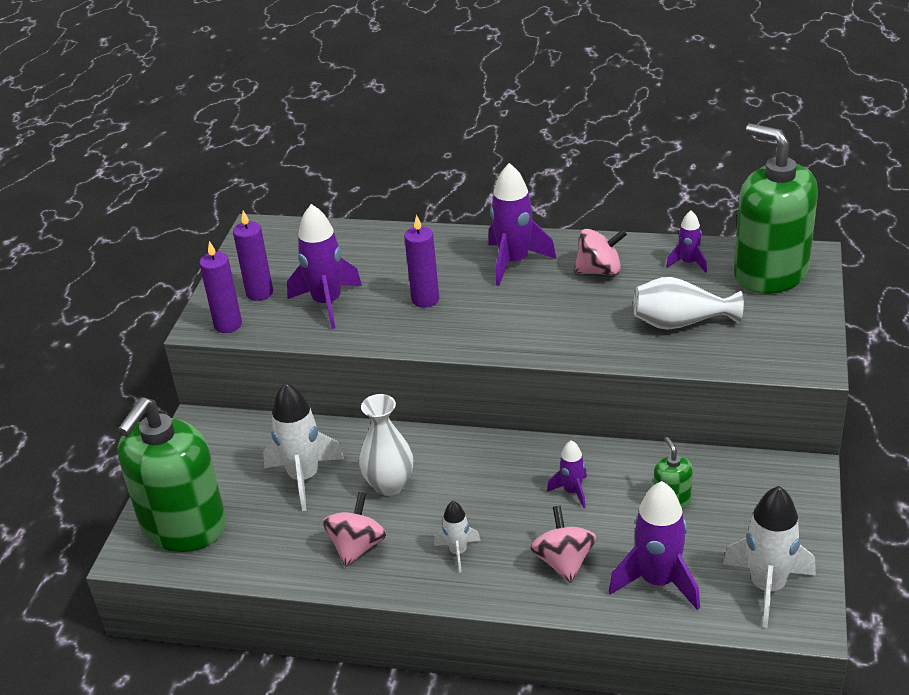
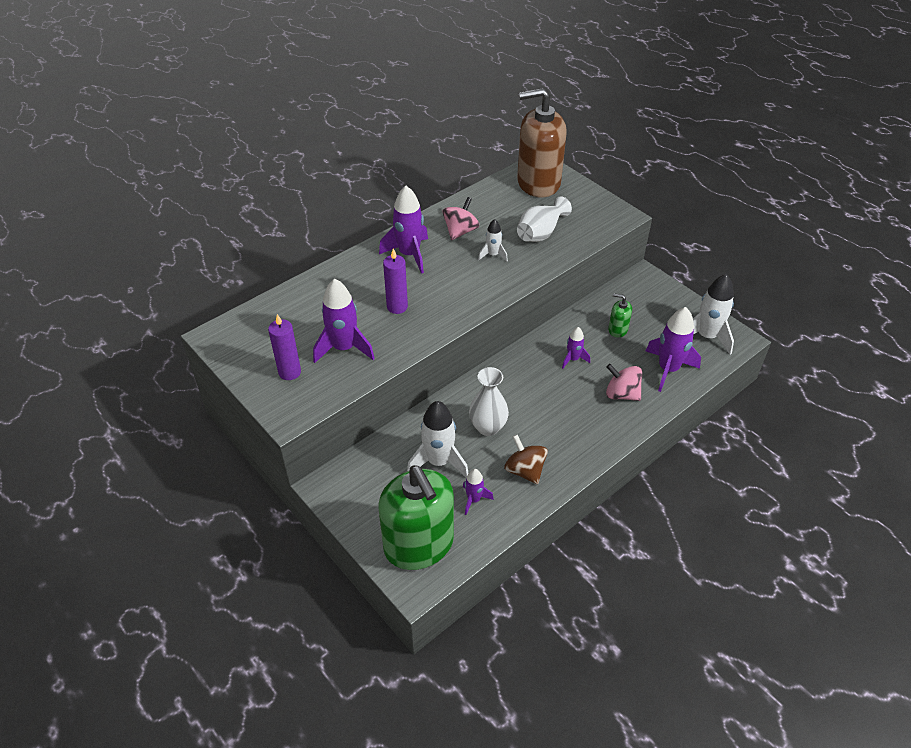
camera: 55 degrees left, 10 degrees up
(228, 325) = (304, 404): purple candle -> none
(357, 547) = (525, 470): pink spinning top -> brown spinning top
(458, 552) = (573, 430): white rocket -> white rocket (493, 255)
(688, 263) = (494, 200): purple rocket -> purple rocket (474, 500)
(770, 273) = (538, 183): green soap dispenser -> brown soap dispenser

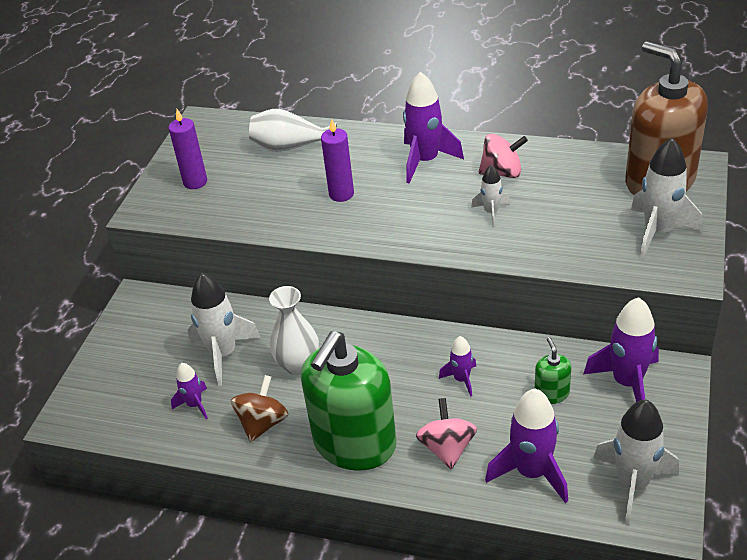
camera: 60 degrees right, 5 degrees down
(344, 348) = (254, 194): purple rocket -> purple rocket (627, 383)
(419, 545) = (113, 395): green soap dispenser -> green soap dispenser (354, 443)
(540, 233) = (571, 226): white vase -> white vase (290, 147)
(579, 207) = (658, 232): none -> white rocket

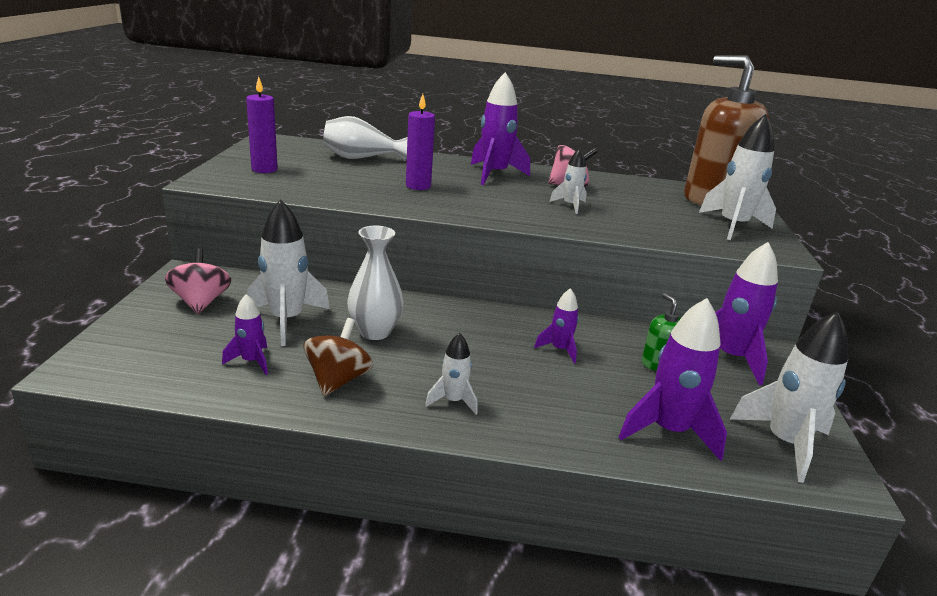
camera: 15 degrees left, 15 degrees down
(354, 443) = (453, 401): green soap dispenser -> white rocket
(447, 448) = (564, 407): pink spinning top -> pink spinning top (201, 302)

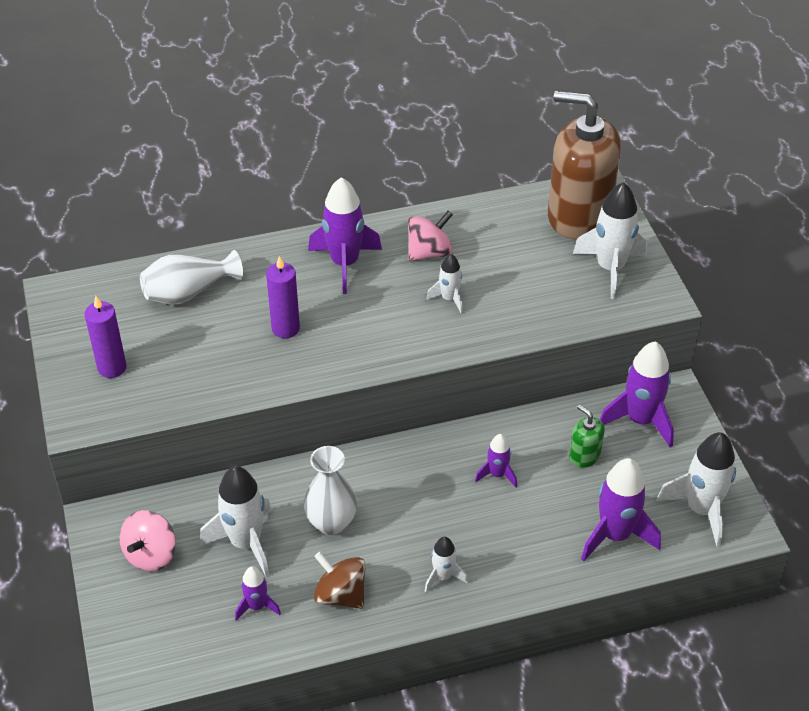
camera: 20 degrees left, 20 degrees up
(201, 302) = (151, 554): pink spinning top -> pink spinning top turned 120 degrees counterclockwise
(338, 380) = (340, 595): brown spinning top -> brown spinning top turned 45 degrees counterclockwise

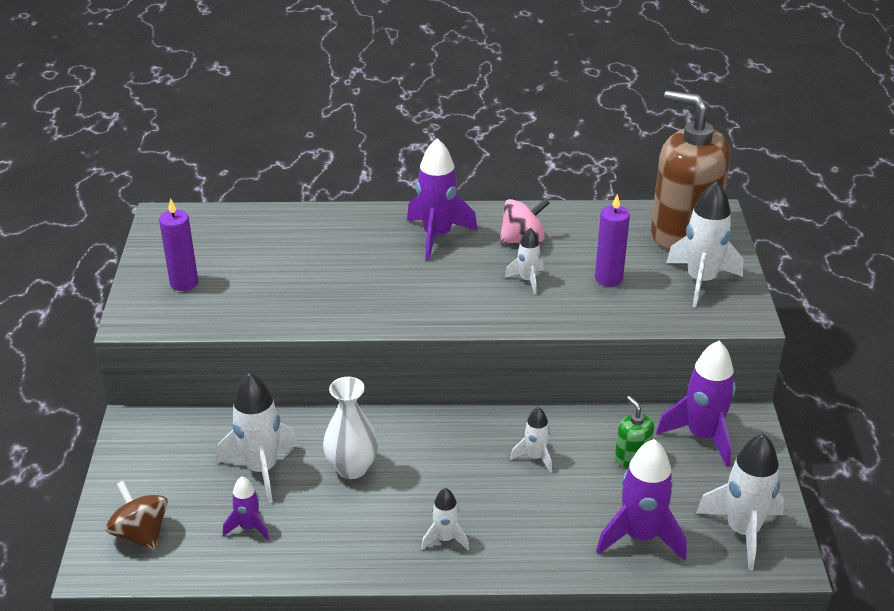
camera: 15 degrees right, 10 degrees down
(151, 554) = (168, 461): pink spinning top -> none
(188, 292) = (281, 235): white vase -> none
(285, 328) = (359, 278): purple candle -> purple candle (608, 278)
(340, 595) = (335, 534): brown spinning top -> brown spinning top (141, 533)
(497, 474) = (535, 457): purple rocket -> white rocket

